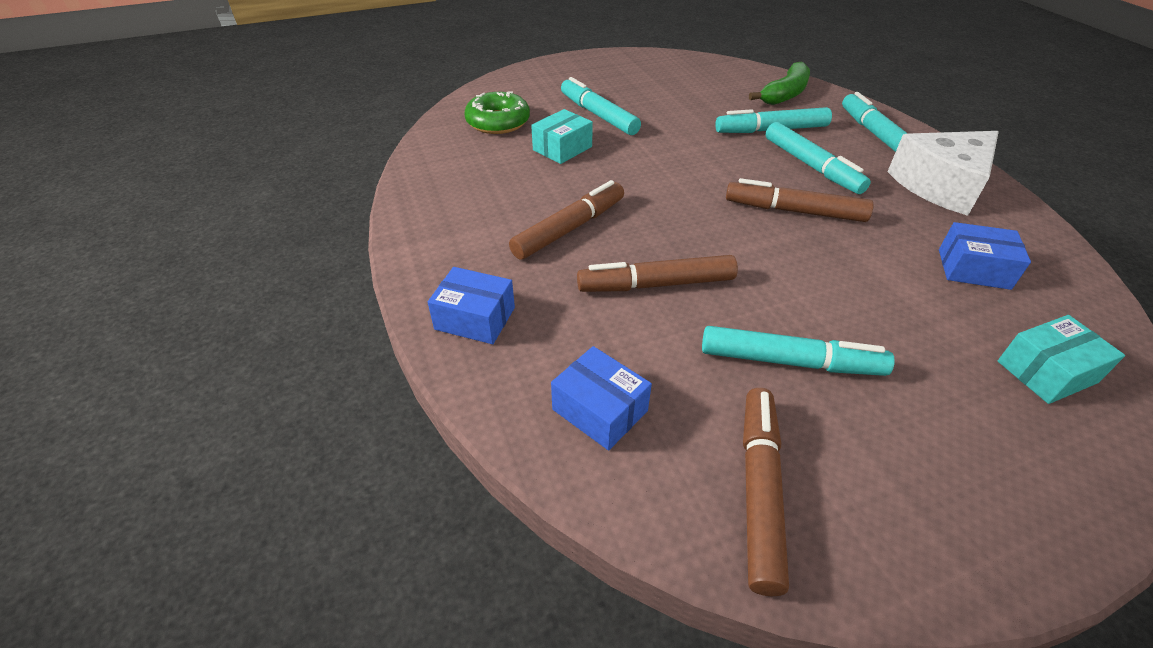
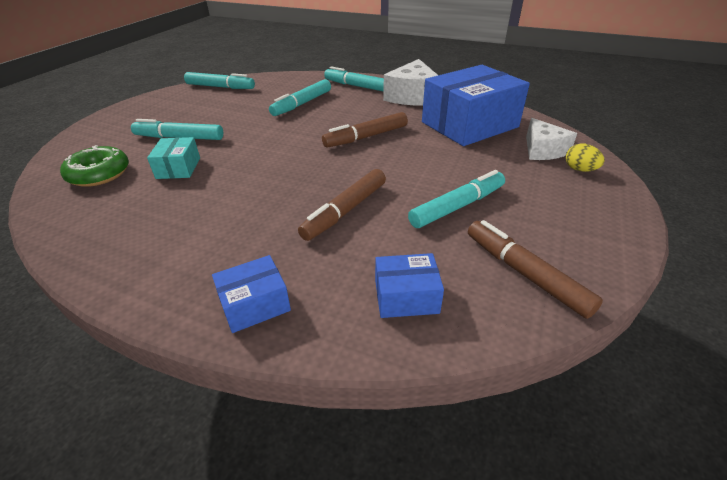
camera: 45 degrees left, 5 degrees down
(569, 228) = (249, 211): brown marker -> none
(785, 94) = (286, 84): green banana -> none
(811, 166) = (346, 112): turquoise marker -> turquoise marker (220, 87)
(973, 269) = (469, 124): blue box -> blue box, size x2.16
(1046, 372) = (543, 150): turquoise box -> white cheese
(1069, 437) = (579, 169): none -> yellow egg

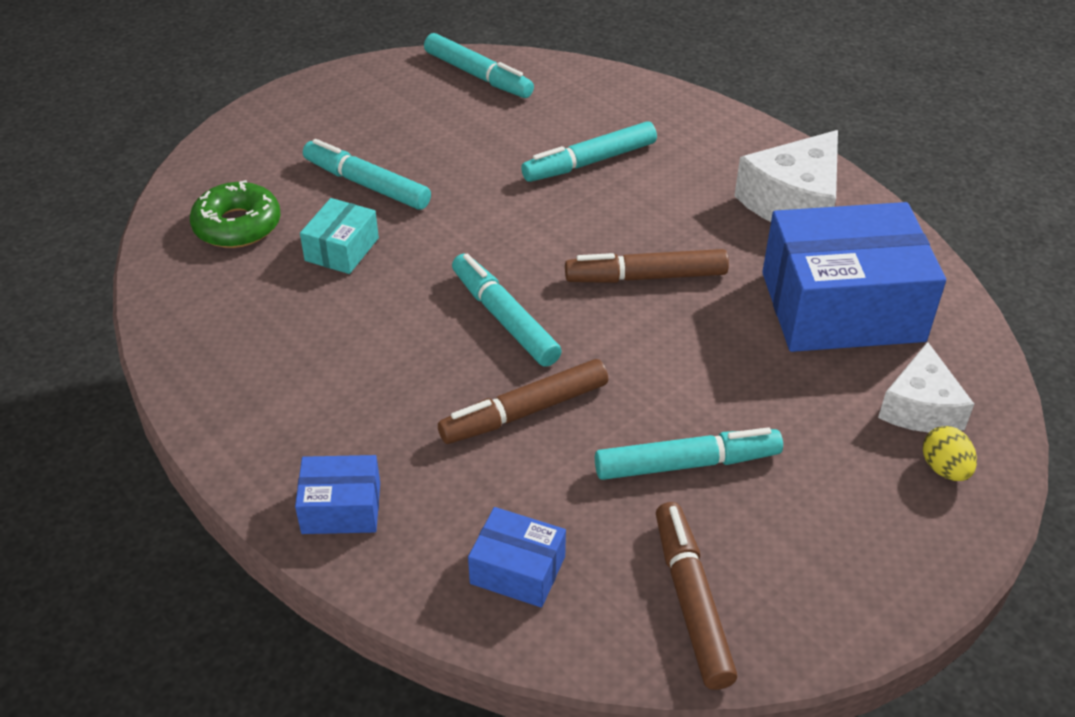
camera: 25 degrees right, 5 degrees up
(357, 86) = (713, 144): turquoise marker -> turquoise marker (504, 318)

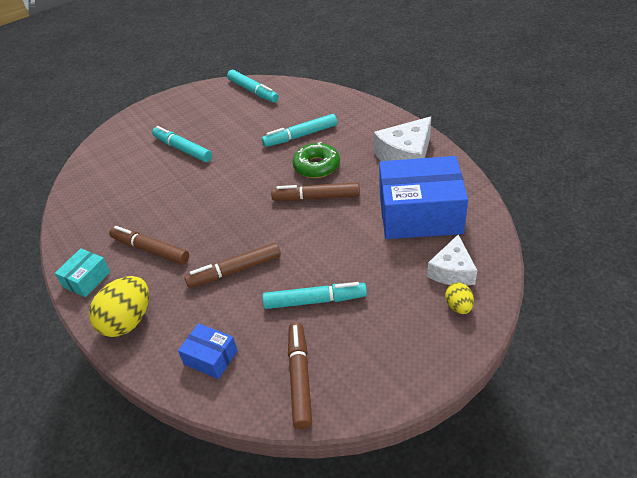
camera: 10 degrees right, 0 degrees up
(237, 225) = (113, 171): green donut -> green donut (316, 166)
(341, 508) = (128, 321): blue box -> yellow egg
(342, 249) = (162, 183): turquoise box -> turquoise box (86, 279)
(352, 375) = (150, 250): none -> brown marker
(504, 318) = (236, 220): turquoise marker -> none

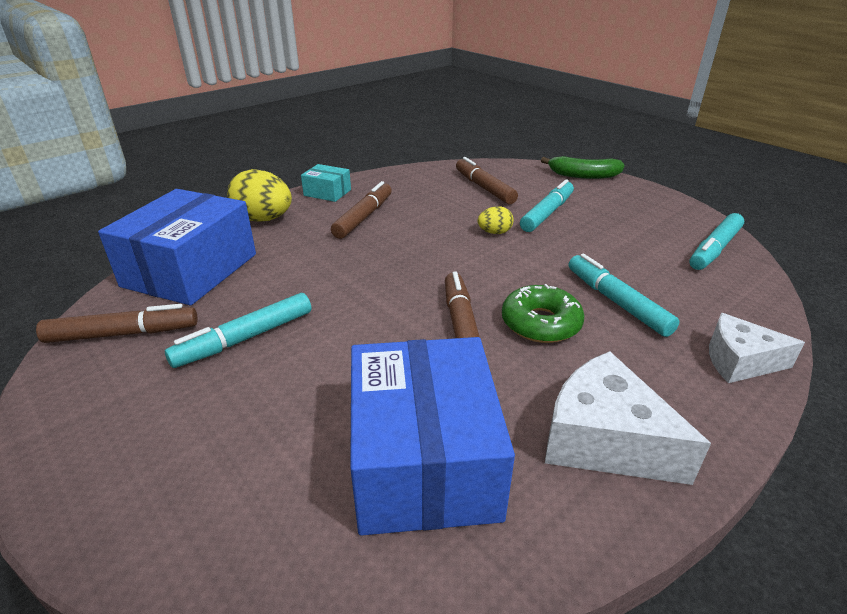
camera: 80 degrees right, 10 degrees down
(126, 124) = (583, 176): none -> green banana
(210, 357) = (190, 270): blue box -> blue box, size x2.16
(235, 270) = (319, 272): brown marker -> brown marker (484, 188)
(315, 301) = (245, 338): turquoise marker -> turquoise marker turned 60 degrees clockwise
(452, 271) = (257, 508): white cheese -> white cheese (739, 361)
(458, 306) = (165, 514): yellow egg -> yellow egg (494, 232)

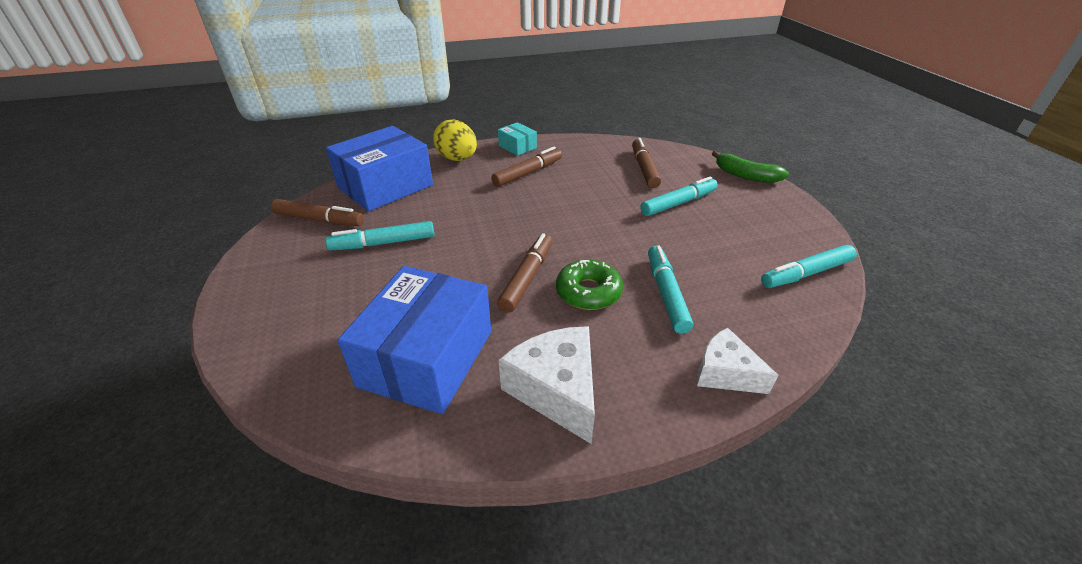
camera: 25 degrees right, 5 degrees up
(494, 232) = (618, 209): yellow egg -> none

